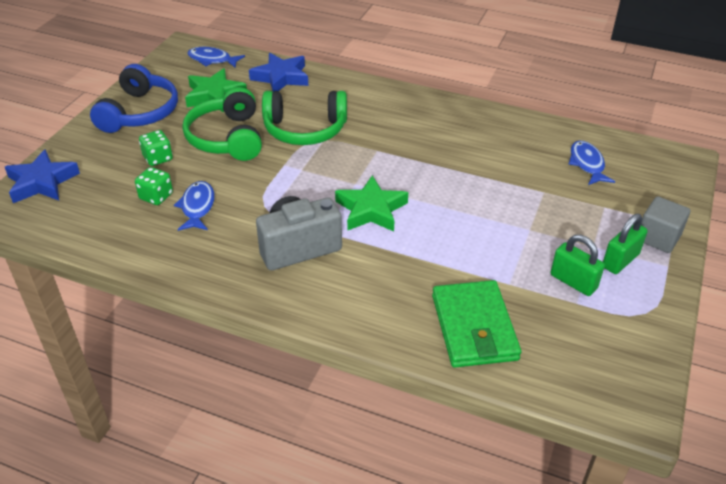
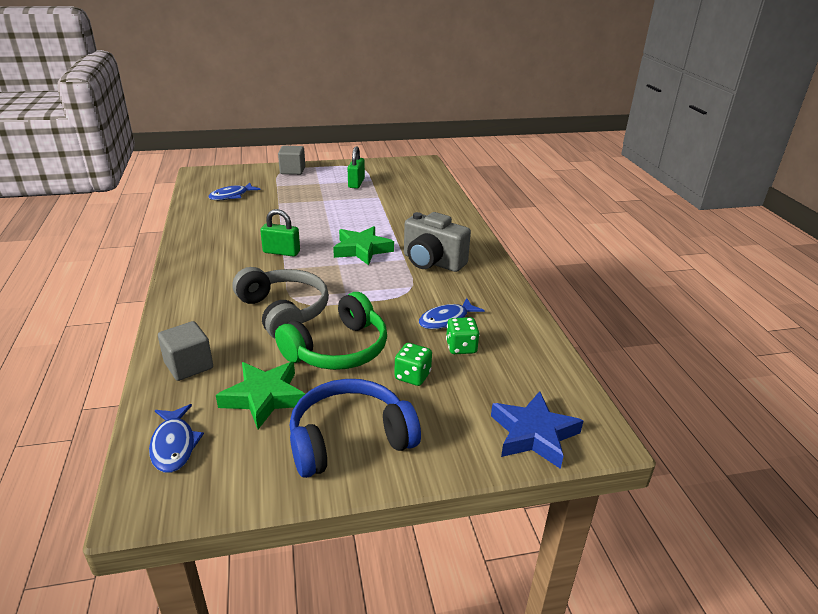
camera: 125 degrees left, 10 degrees down
(281, 77) = (189, 365): blue star -> grey cube
(305, 130) = (284, 311): green headphones -> grey headphones
(474, 327) = (423, 198): green wallet -> none
(620, 260) = (324, 176): green padlock -> green padlock (281, 252)

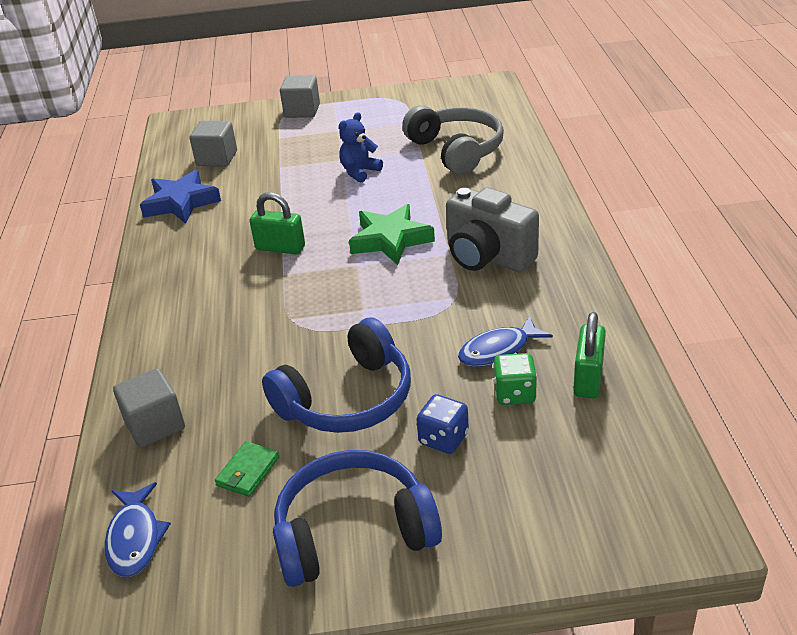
camera: 10 degrees right, 5 degrees up
(231, 196) = (217, 158): blue fish -> grey cube
(264, 397) = (248, 471): green star -> green wallet
(284, 311) = (279, 342): grey headphones -> grey headphones (456, 150)
(336, 208) = (359, 172): none -> blue teddy bear
(338, 349) = (347, 399): green headphones -> blue headphones
(356, 183) = (390, 128): green padlock -> green padlock (588, 378)
(412, 376) = (443, 439): green dice -> blue dice
(533, 434) = (600, 526): blue star -> blue star (181, 203)

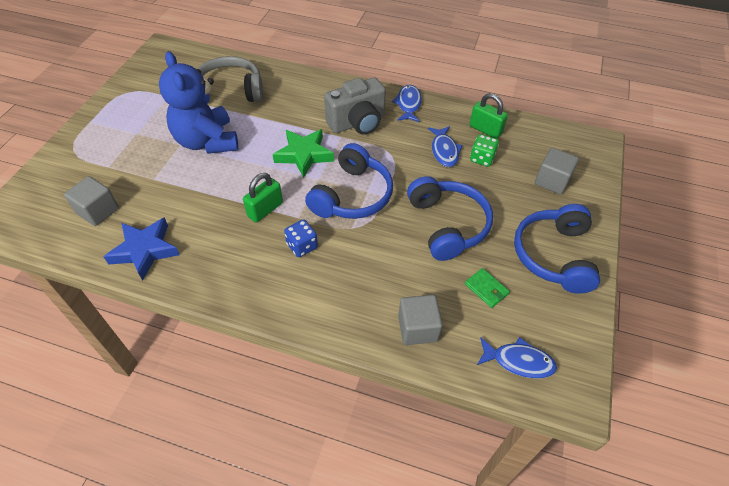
camera: 70 degrees left, 15 degrees up
(302, 111) = (81, 142): grey cube -> grey cube (552, 181)
(346, 300) = (352, 195): none -> blue headphones
(359, 172) = (207, 141): blue teddy bear -> blue teddy bear, size x2.05
(443, 439) = (501, 197): blue dice -> blue dice (302, 246)
(572, 285) = (408, 104): none -> blue fish

